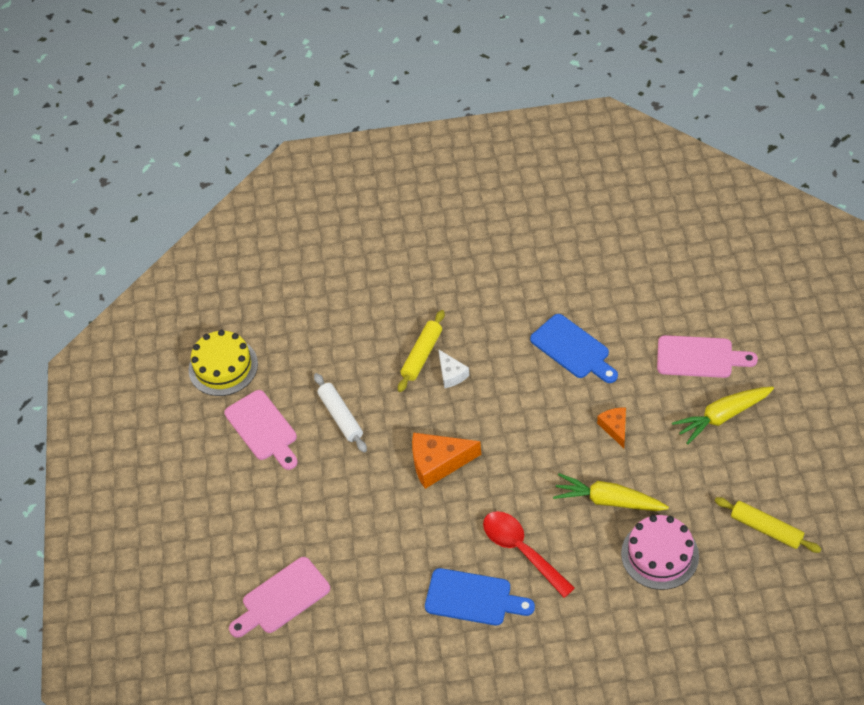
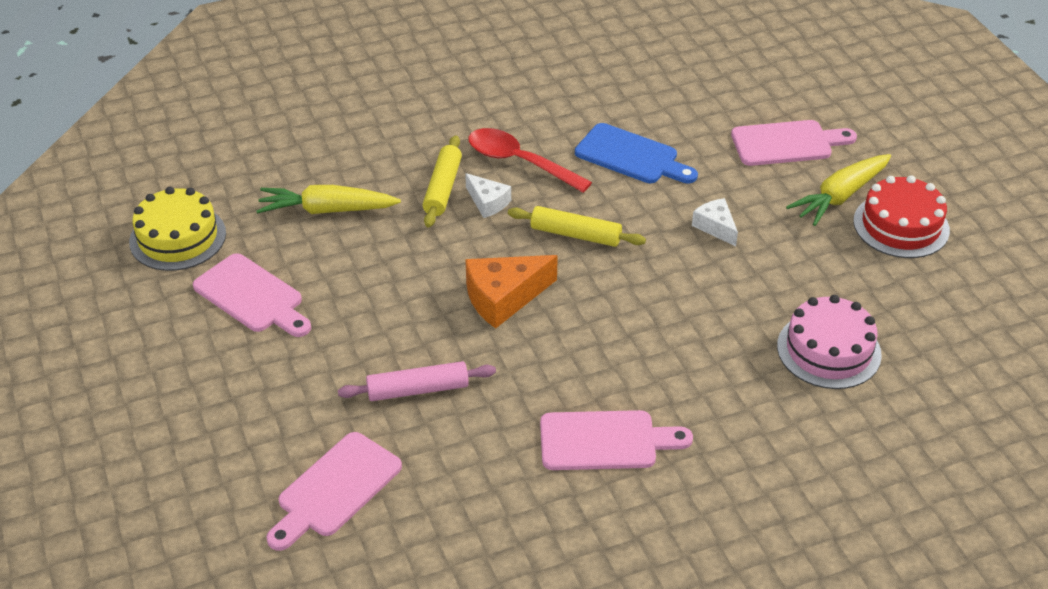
camera: 20 degrees left, 10 degrees down
(341, 416) = (356, 267): white rolling pin -> none
(357, 530) = (418, 390): none -> pink rolling pin
(473, 598) = (605, 441): blue cutting board -> pink cutting board
(521, 550) = (649, 375): red spoon -> red spoon (519, 162)
(608, 500) = (739, 303): yellow carrot -> yellow carrot (327, 210)
(615, 428) = (715, 227): orange cheese -> white cheese
(759, 453) = (901, 225): none -> red cake
(766, 529) = (946, 301): yellow rolling pin -> yellow rolling pin (575, 234)

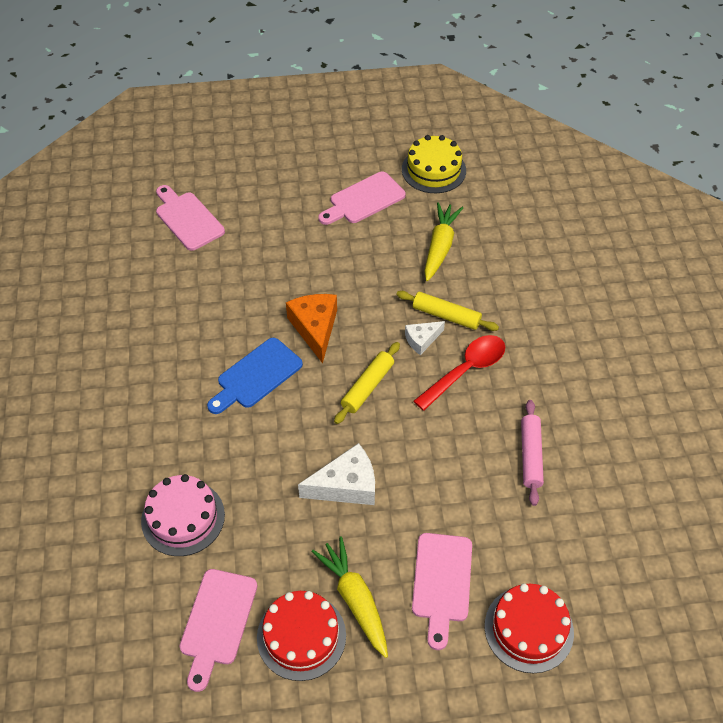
camera: 105 degrees right, 10 degrees up
(418, 390) = (248, 268): pink rolling pin -> pink rolling pin (530, 456)
(605, 441) = (162, 354): pink cutting board -> pink cutting board (217, 622)
(631, 156) = (454, 451): blue cutting board -> blue cutting board (256, 376)
(715, 227) = (346, 486): white cheese -> white cheese, size x1.71
(799, 86) = (529, 629): none -> red cake

